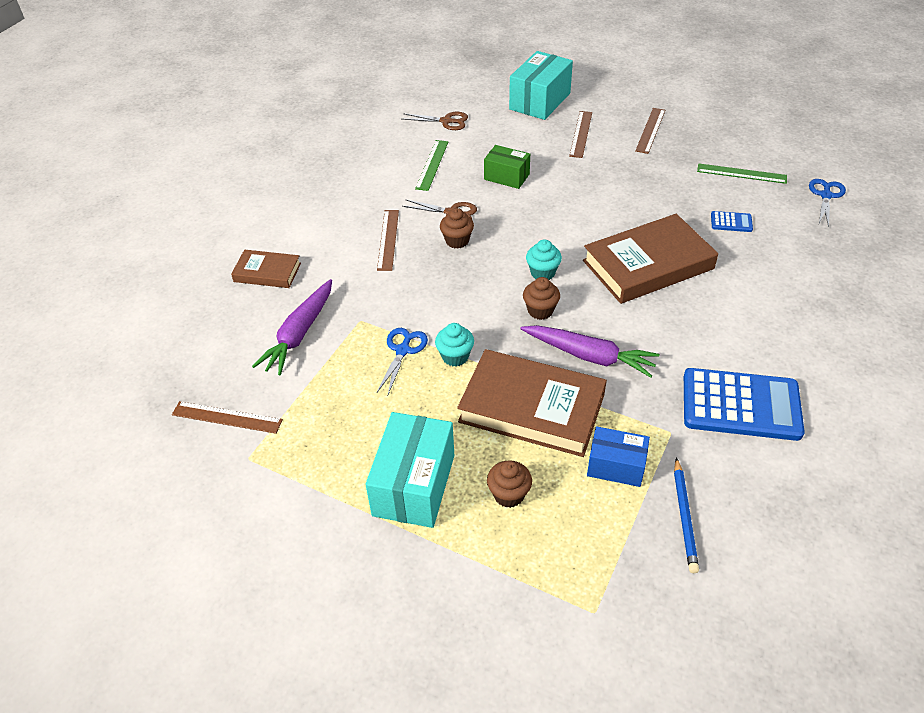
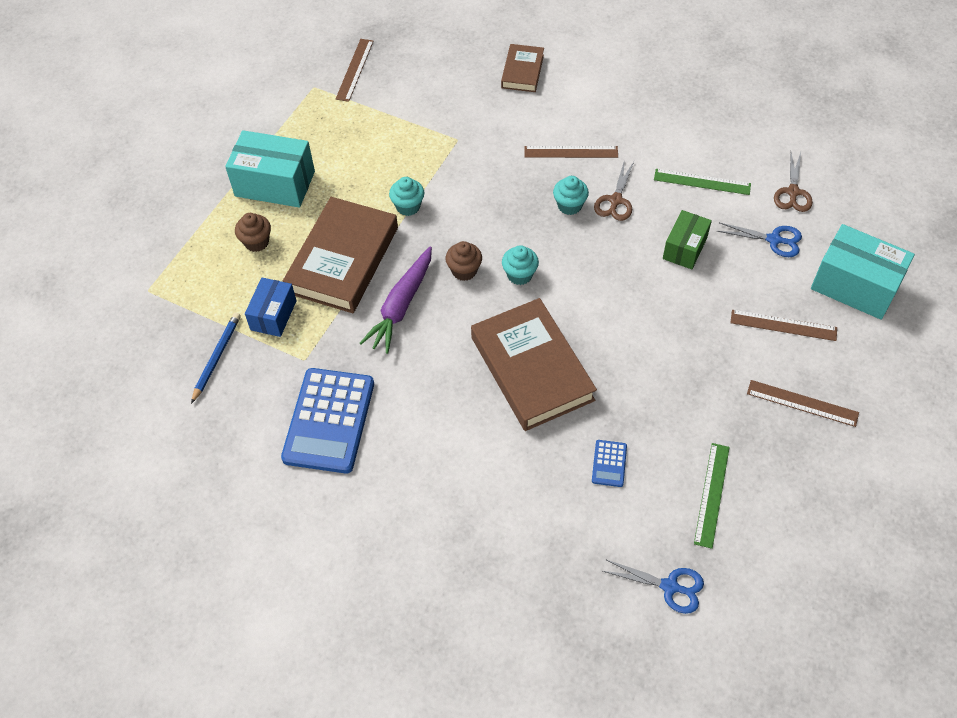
camera: 90 degrees right, 10 degrees up
(299, 334) = (443, 101): purple carrot -> none
(403, 350) = (418, 170): blue scissors -> blue scissors (774, 240)
(457, 241) = (569, 205): brown cupcake -> turquoise cupcake
(684, 517) = (216, 357): blue pencil -> blue pencil turned 105 degrees clockwise

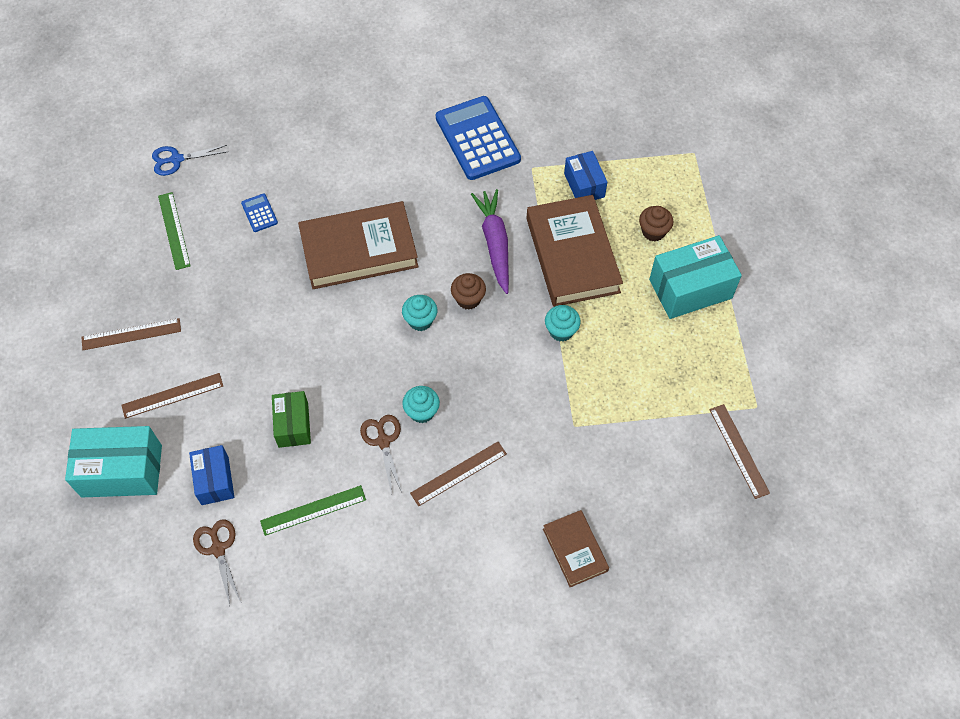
camera: 145 degrees right, 5 degrees up
(216, 357) = (594, 136): blue pencil -> none
(531, 369) = (359, 249): brown book -> brown book turned 45 degrees counterclockwise
(774, 240) = (215, 480): blue scissors -> blue box

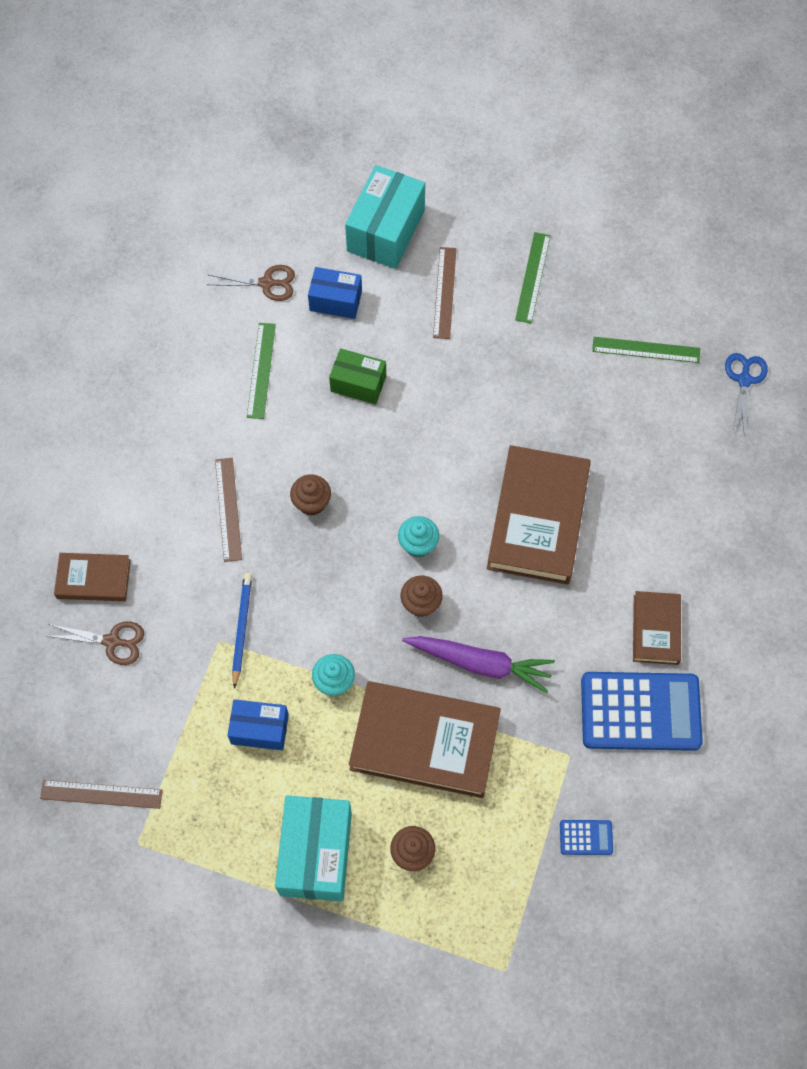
camera: 115 degrees right, 5 degrees up
(131, 334) = (532, 277): brown ruler -> green ruler
(259, 213) = (633, 437): blue calculator -> blue calculator (586, 837)
(383, 441) = (298, 455): brown scissors -> brown scissors (112, 641)
(412, 149) = (656, 629): none -> brown book
(422, 412) = (312, 503): turquoise cupcake -> brown cupcake
(555, 414) = (242, 629): none -> blue pencil
(584, 185) = (516, 805): blue box -> blue box (260, 729)

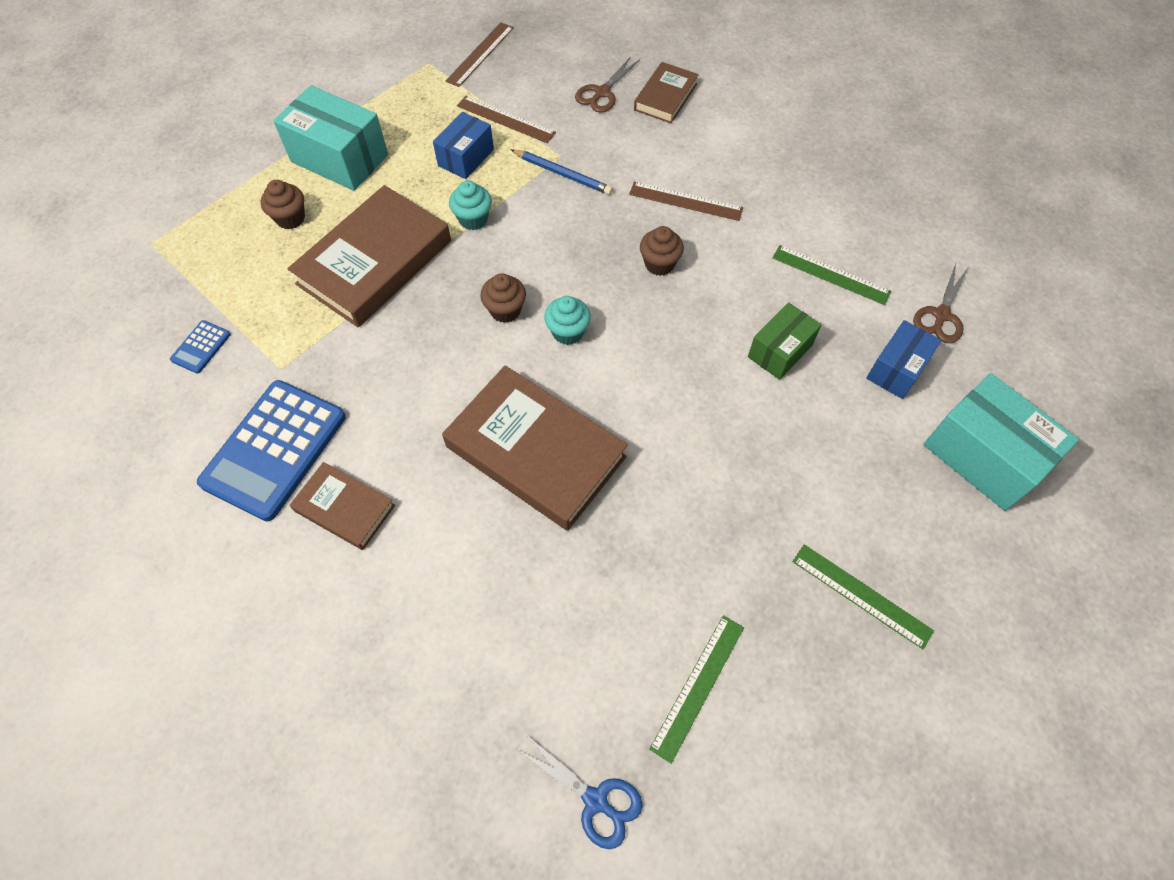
camera: 115 degrees right, 5 degrees down
(444, 292) = (871, 483): brown ruler -> brown ruler (505, 119)
(480, 663) = (416, 333): purple carrot -> none

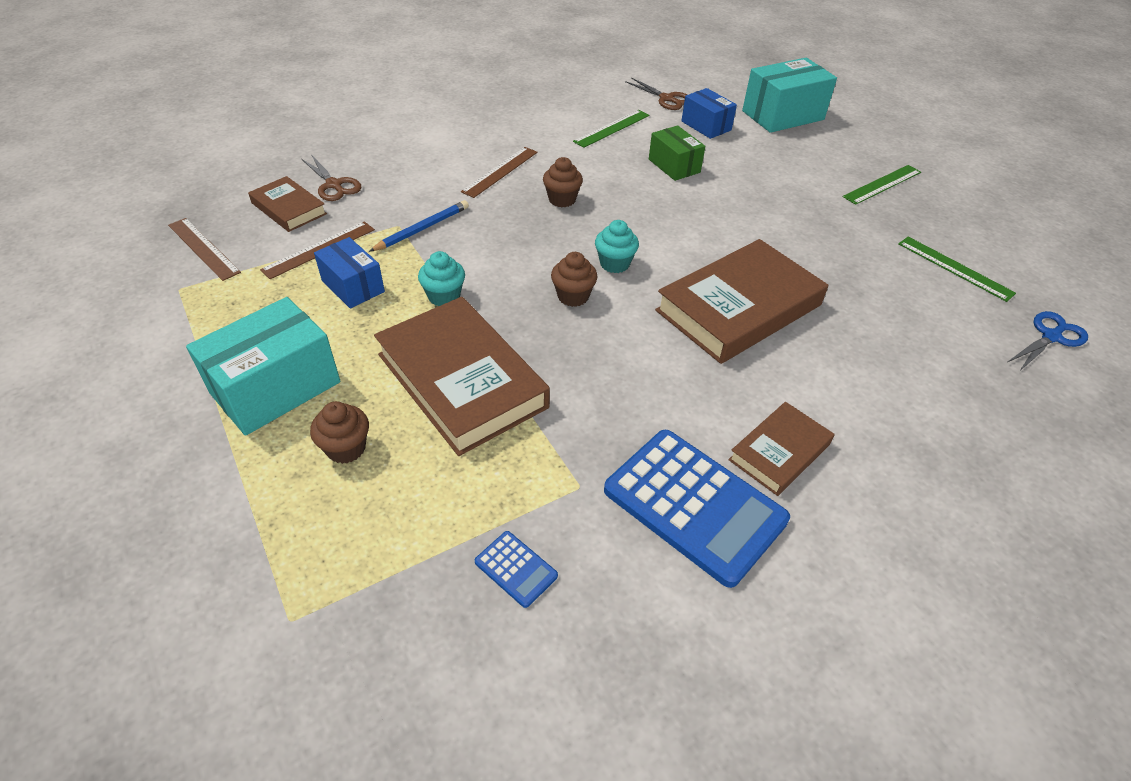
camera: 75 degrees left, 15 degrees down
(665, 97) = (369, 154): brown book -> brown book (288, 208)

